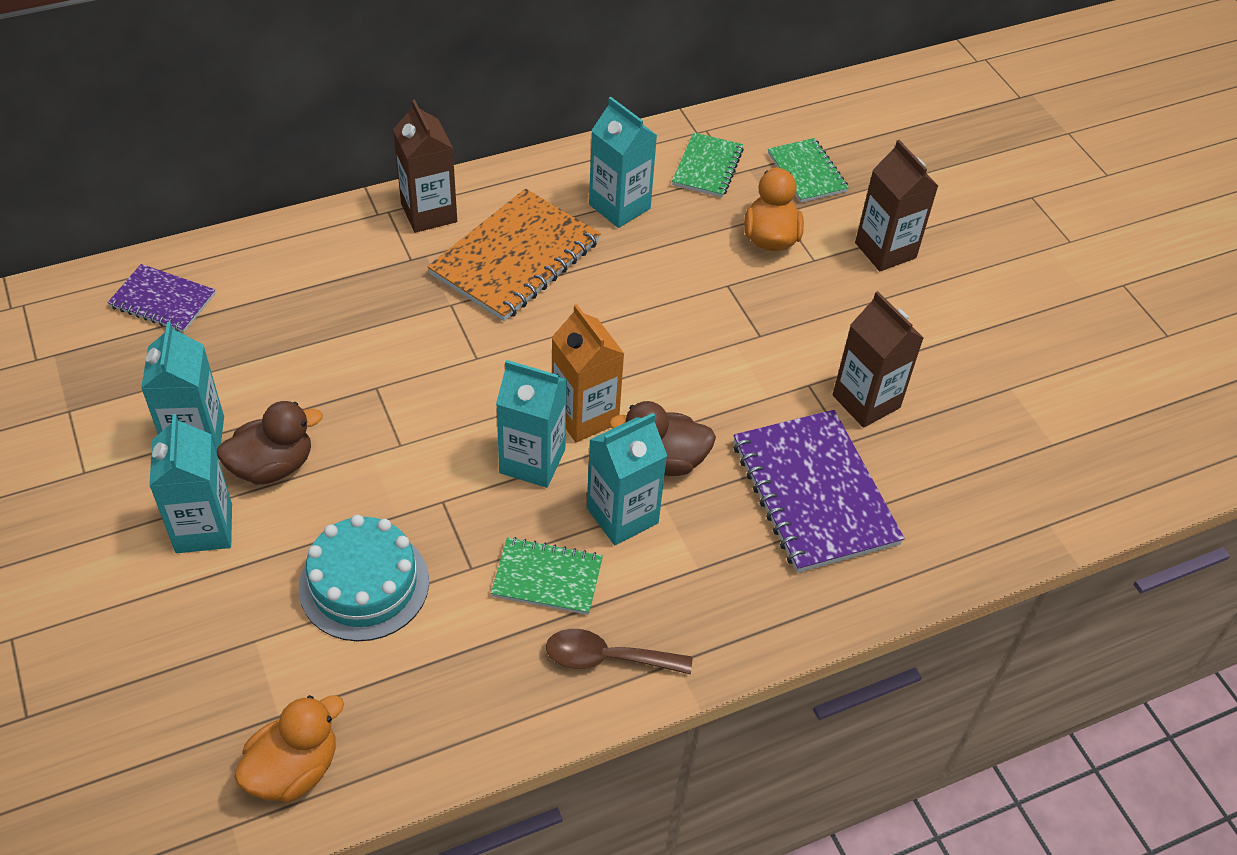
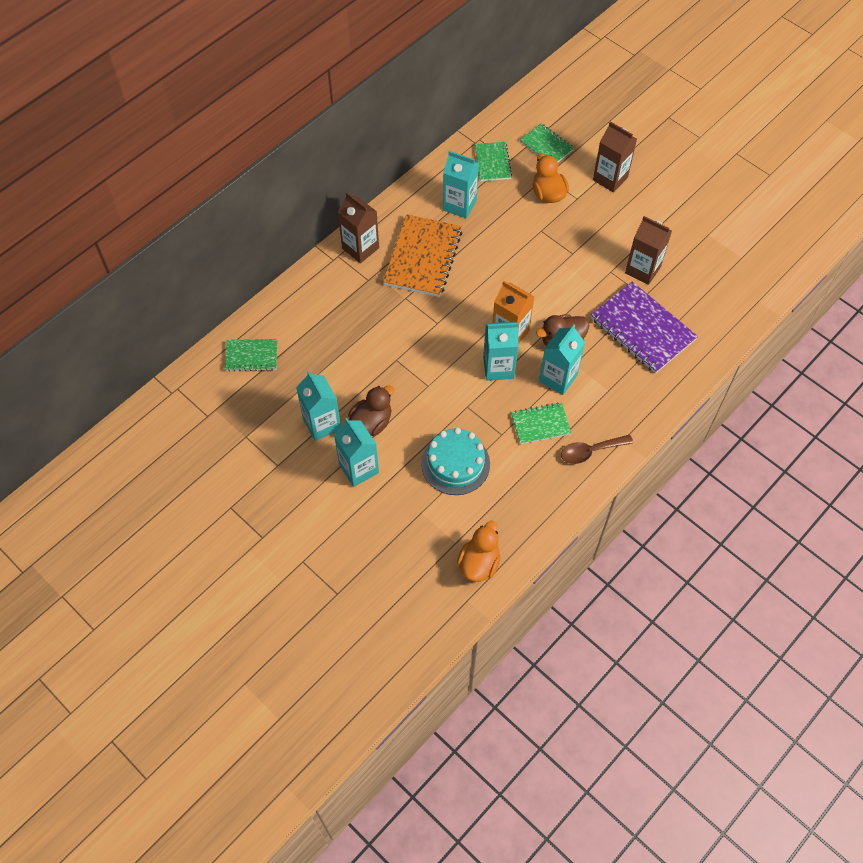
camera: 20 degrees left, 10 degrees up
(163, 301) = (251, 356): purple notebook -> green notebook

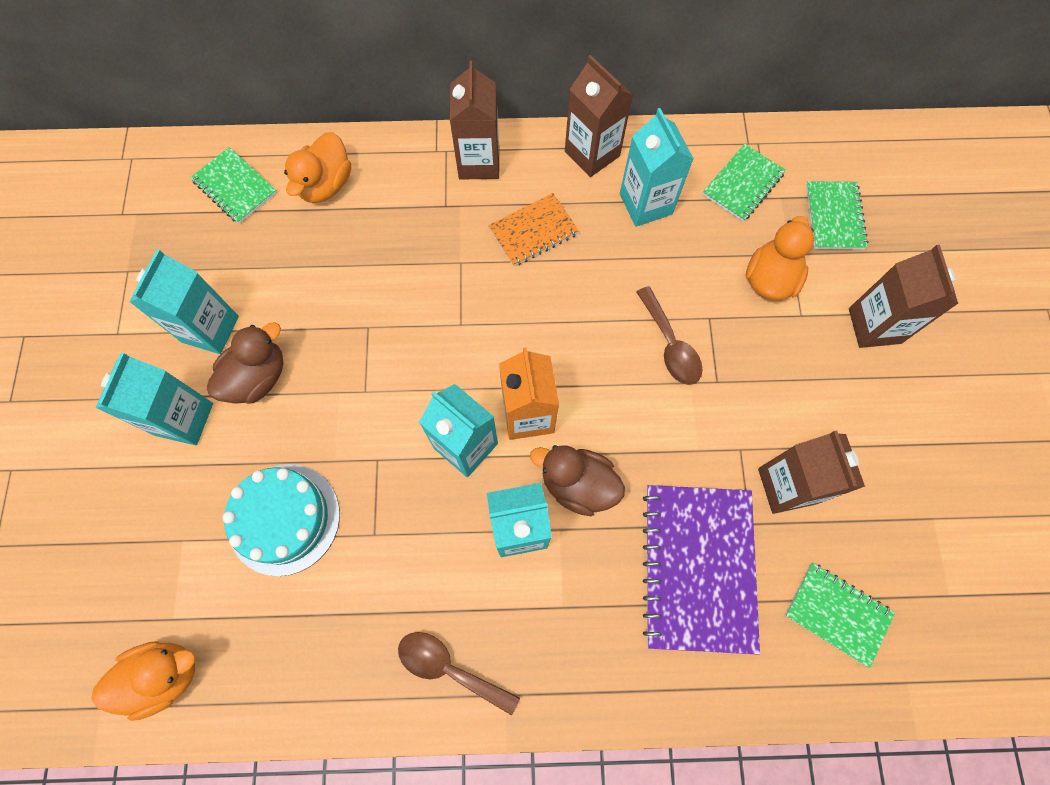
camera: 45 degrees right, 10 degrees up
(297, 318) = (326, 185): none -> orange duck
(371, 423) = (258, 377): brown duck -> brown duck turned 45 degrees counterclockwise
(409, 202) = (592, 154): none -> brown carton
(423, 257) = (533, 231): orange notebook -> orange notebook, size x0.56
(537, 255) = (670, 344): none -> brown spoon
(540, 424) = (432, 568): green notebook -> green notebook (837, 614)

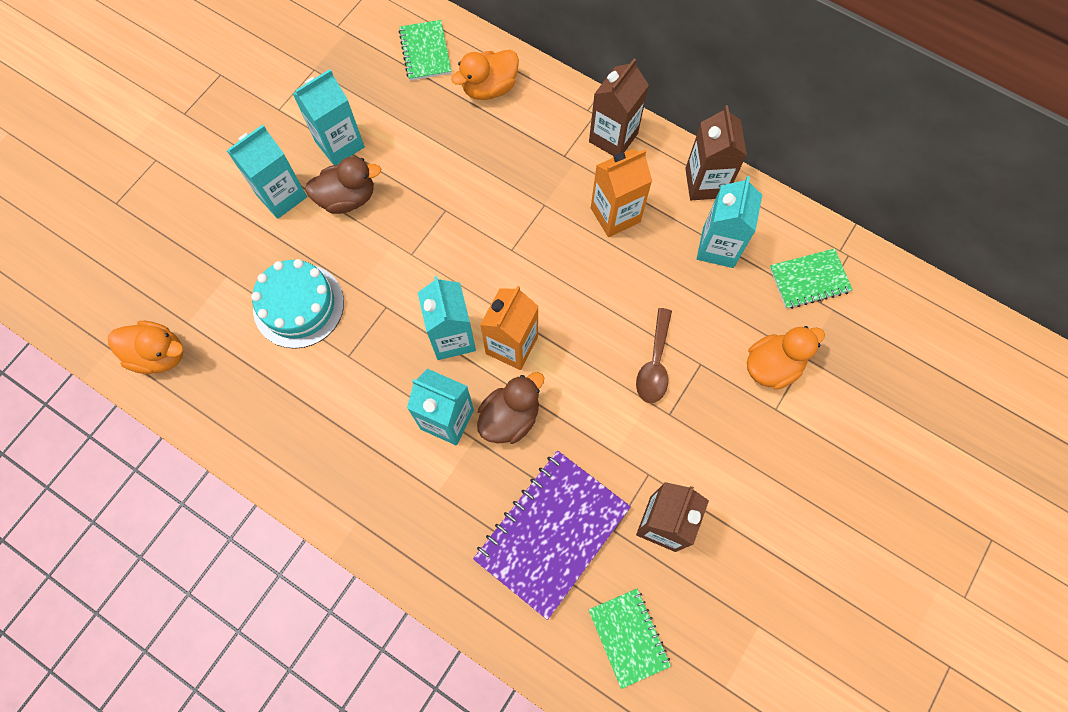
camera: 35 degrees right, 0 degrees up
(450, 668) = (334, 477): brown spoon -> none
(533, 231) = (615, 215): orange notebook -> orange carton
(577, 484) = (510, 417): brown duck -> brown duck turned 75 degrees clockwise
(834, 217) = (865, 352): green notebook -> none
(874, 326) = (829, 455): brown carton -> none

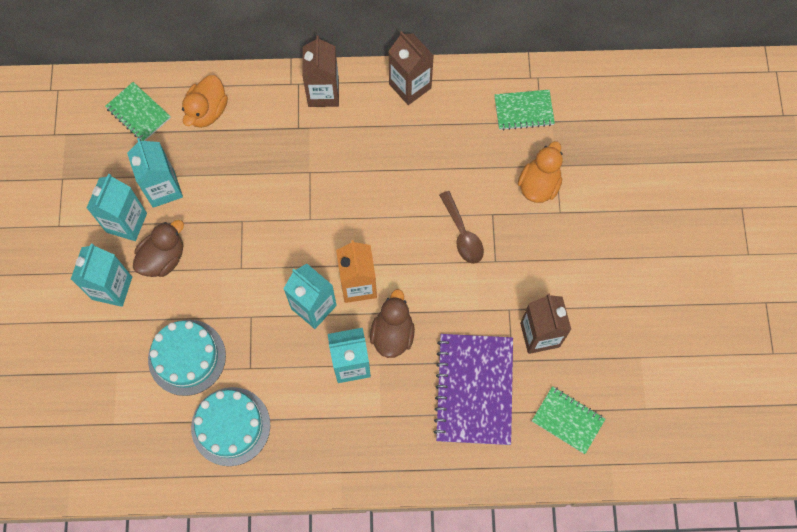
camera: 35 degrees left, 0 degrees up
(159, 354) = (111, 459): orange duck -> none
(288, 400) = (230, 426): none -> turquoise cake
(615, 215) = (364, 148): orange carton -> none
(718, 247) = (449, 126): turquoise carton -> turquoise carton (163, 189)
(809, 280) = (523, 111): green notebook -> green notebook turned 45 degrees clockwise

